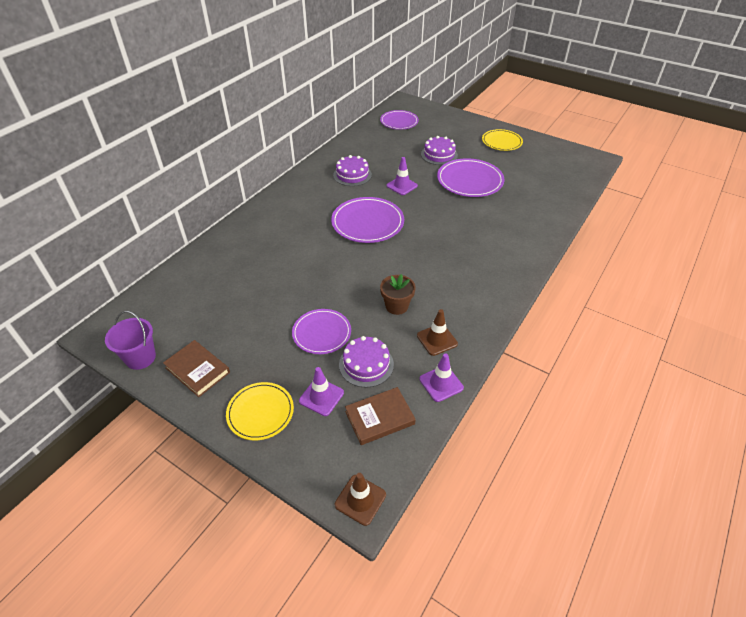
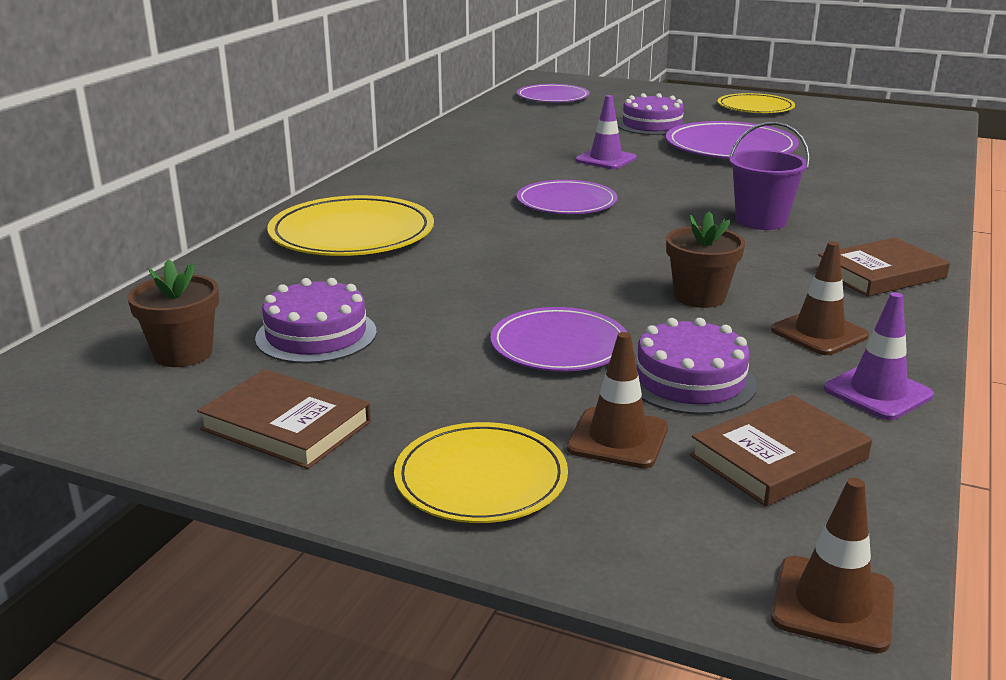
camera: 10 degrees left, 20 degrees down
(140, 358) = (129, 419): purple bucket -> purple bucket (761, 221)
(169, 318) = (183, 353): none -> brown flower pot
(261, 238) = (352, 233): none -> yellow plate
(321, 397) = (618, 438): purple traffic cone -> brown traffic cone
(352, 175) = (500, 153): purple cake -> purple cake (316, 335)
(367, 222) = (566, 202): purple plate -> purple plate, size x0.66
(488, 299) = (880, 274): none -> brown book

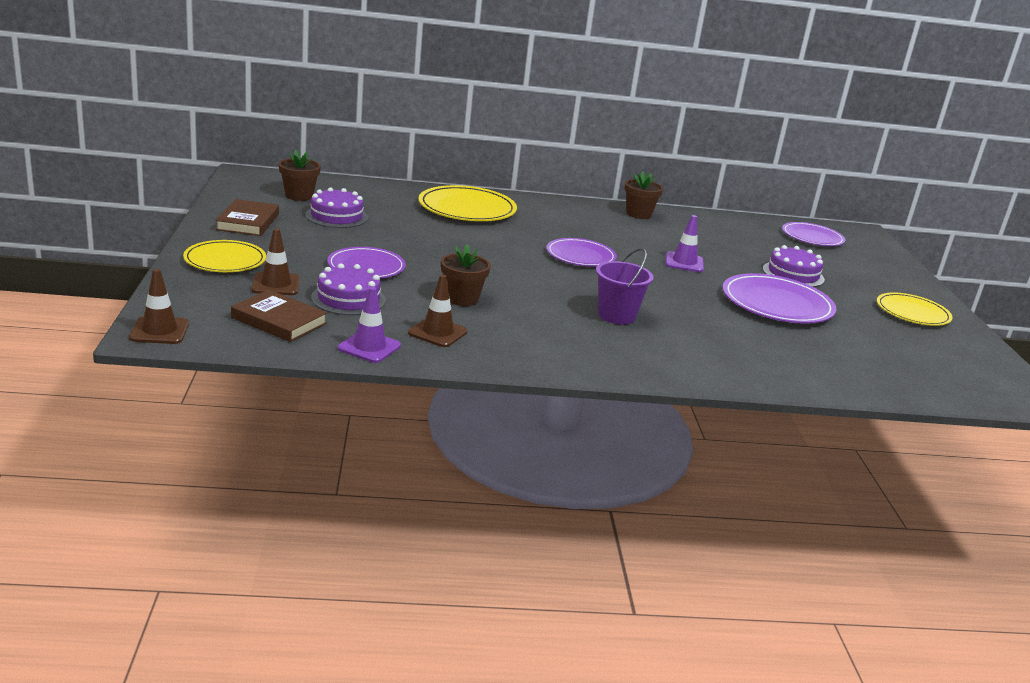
camera: 60 degrees right, 0 degrees up
(440, 148) = (638, 214): none -> brown flower pot
(880, 274) = (556, 354): brown book -> none

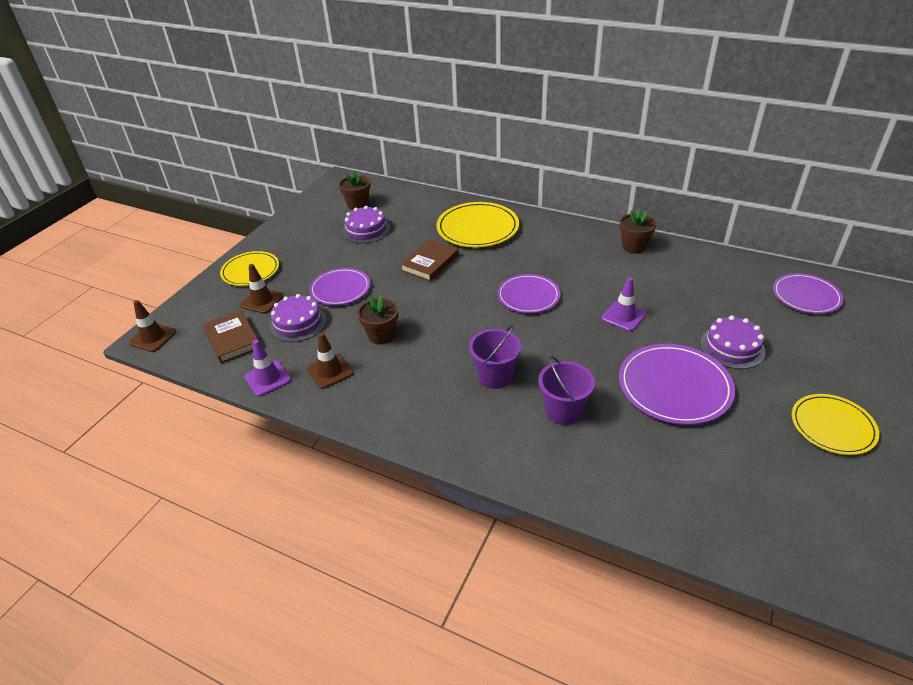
camera: 35 degrees right, 15 degrees up
(248, 222) = (299, 231): brown book -> brown book (430, 263)
(705, 331) = (563, 411): none -> purple bucket

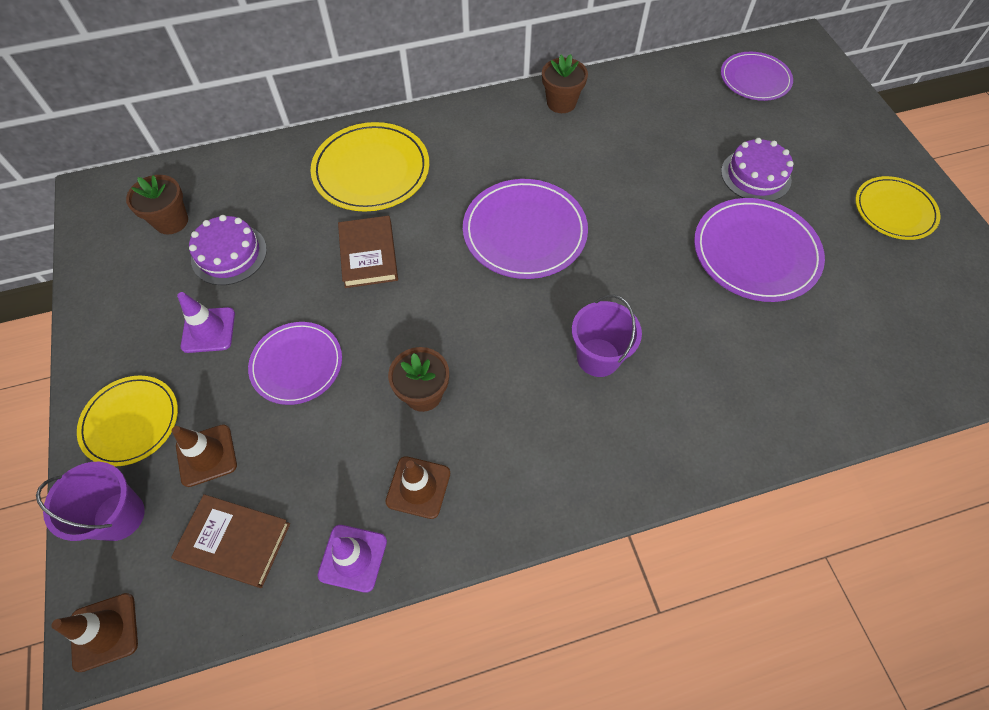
camera: 45 degrees left, 20 degrees up
(298, 323) = (298, 452): purple cake -> none
(528, 296) = (524, 232): purple plate -> purple plate, size x1.51
(563, 411) = (699, 351): purple bucket -> purple bucket (119, 516)
(623, 316) = (637, 199): purple traffic cone -> purple traffic cone (208, 330)

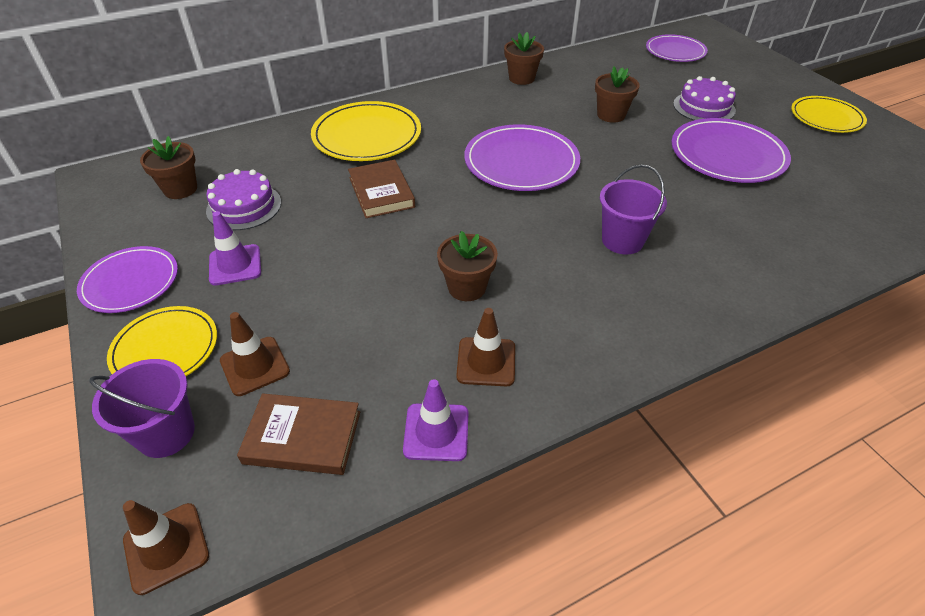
camera: 10 degrees left, 15 degrees down
(297, 364) = (333, 280): purple plate -> purple plate (130, 282)
(644, 174) = (611, 115): none -> brown flower pot

